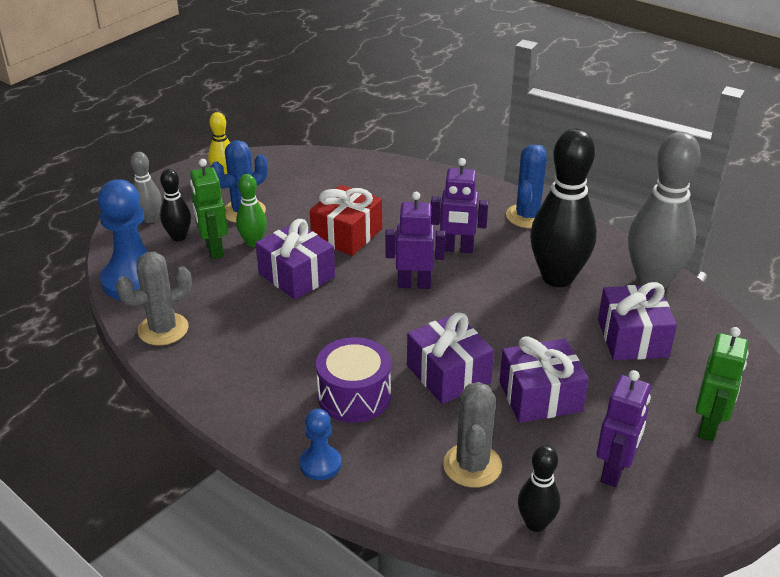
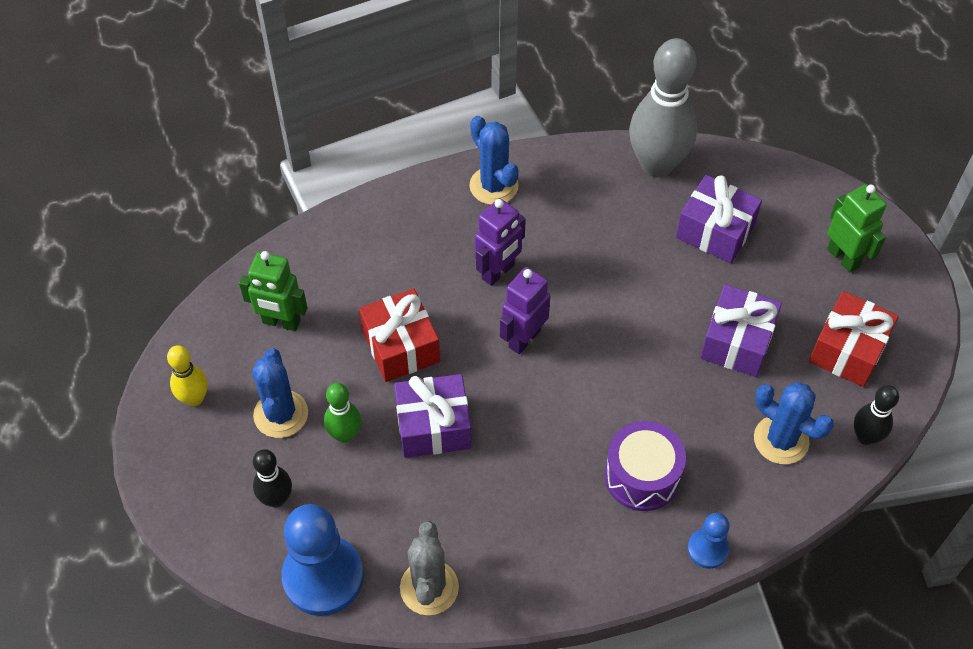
camera: 55 degrees left, 20 degrees up
(150, 219) = (216, 511): grey bowling pin -> none
(214, 249) = (328, 477): green robot -> green robot (281, 322)
(448, 374) = (664, 389): purple gift -> none
(472, 465) = (781, 440): grey cactus -> blue cactus
(557, 277) = (600, 226): black bowling pin -> none
(614, 471) = (848, 350): purple robot -> red gift

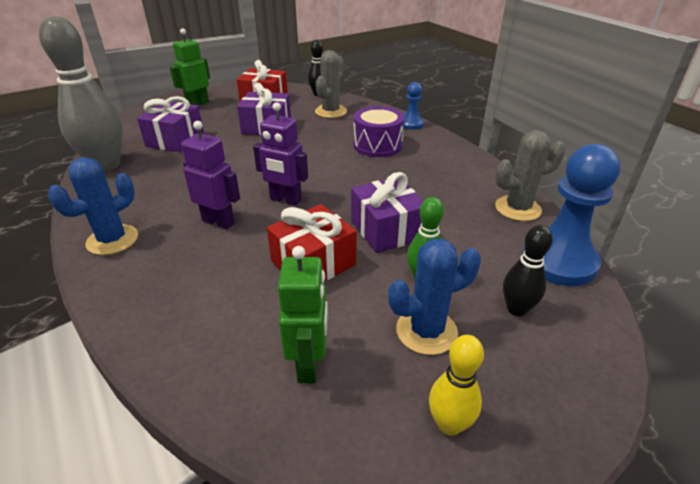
camera: 105 degrees left, 20 degrees down
(781, 440) = (331, 112): blue cactus -> grey cactus

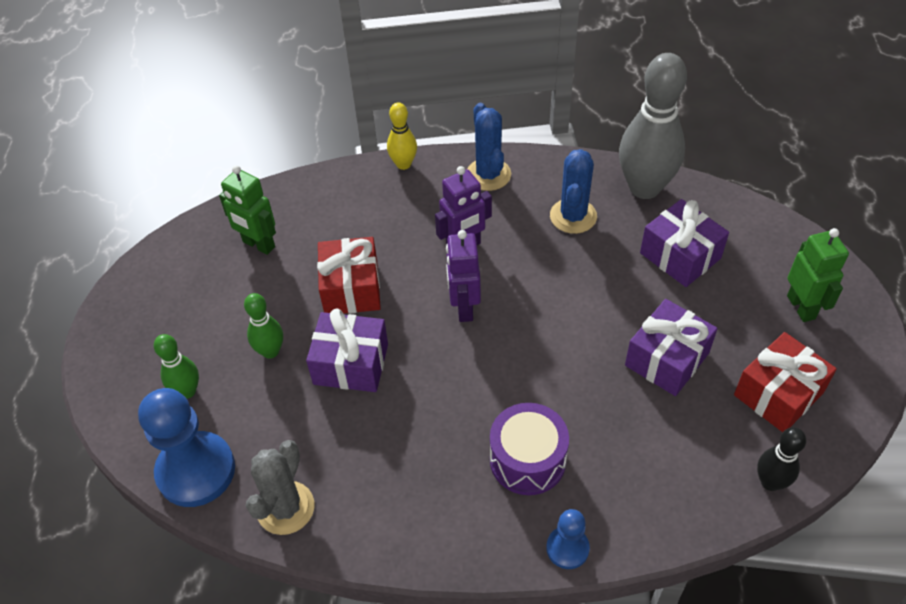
camera: 125 degrees right, 15 degrees up
(285, 200) = (464, 308): purple robot -> purple robot turned 60 degrees counterclockwise
(331, 112) = (680, 462): grey cactus -> none
(426, 331) = (224, 320): blue cactus -> blue cactus (573, 216)
(449, 424) = (159, 289): yellow bowling pin -> yellow bowling pin (403, 164)
(516, 309) = (187, 391): black bowling pin -> green bowling pin

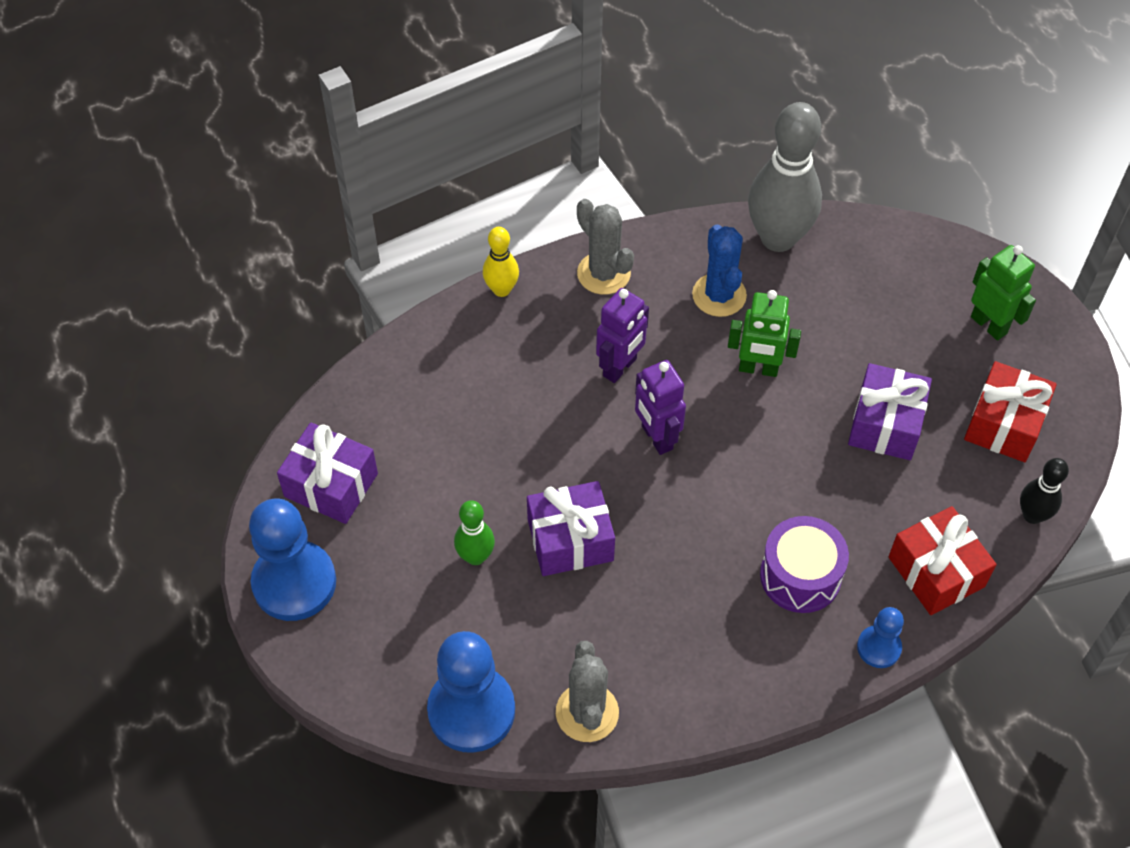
camera: 25 degrees left, 5 degrees up
(127, 324) = (294, 582): none -> blue pawn
(187, 391) = (410, 631): green bowling pin -> none
(258, 245) = (390, 440): green robot -> green robot (758, 369)
(351, 288) = (524, 456): red gift -> red gift (936, 572)
(488, 175) = (603, 273): blue cactus -> grey cactus
(680, 256) = (849, 306): purple gift -> purple gift (331, 485)

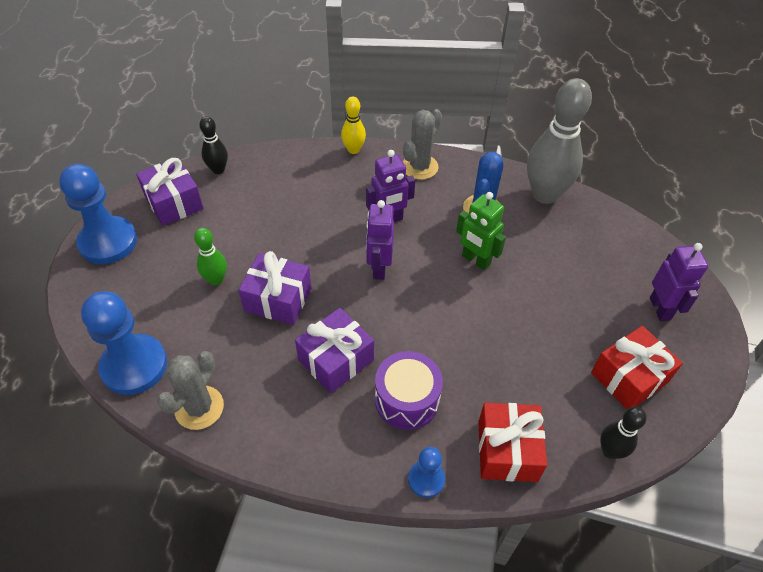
camera: 30 degrees right, 5 degrees down
(348, 408) = (218, 170): none -> black bowling pin
(603, 273) = (419, 167): grey cactus -> grey cactus turned 45 degrees clockwise
(885, 424) = (539, 334): purple gift -> purple gift (336, 360)
(989, 325) = (660, 308): green robot -> purple robot

